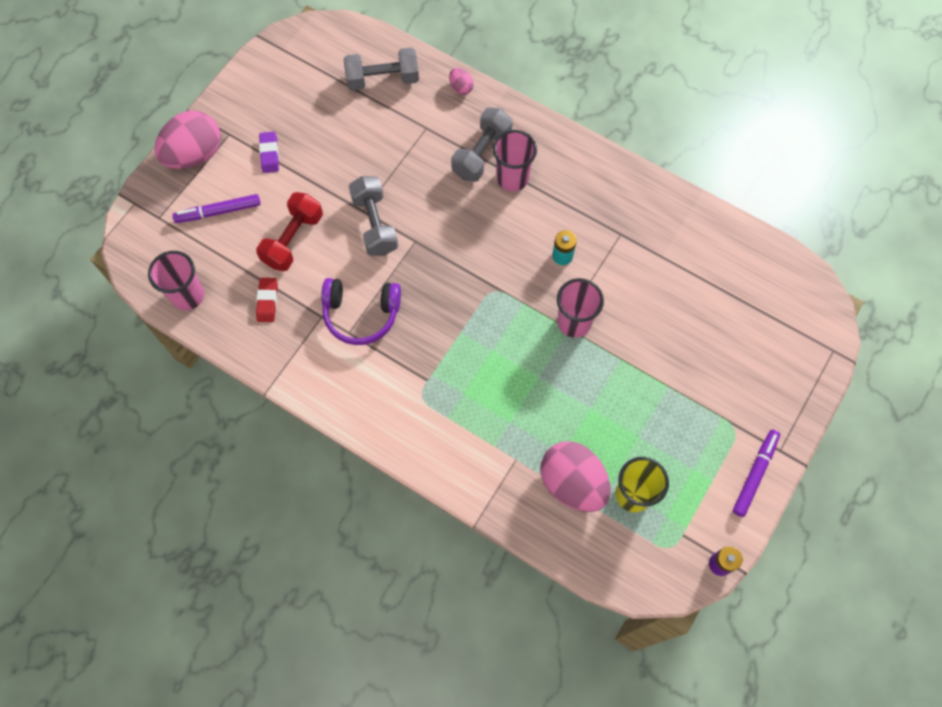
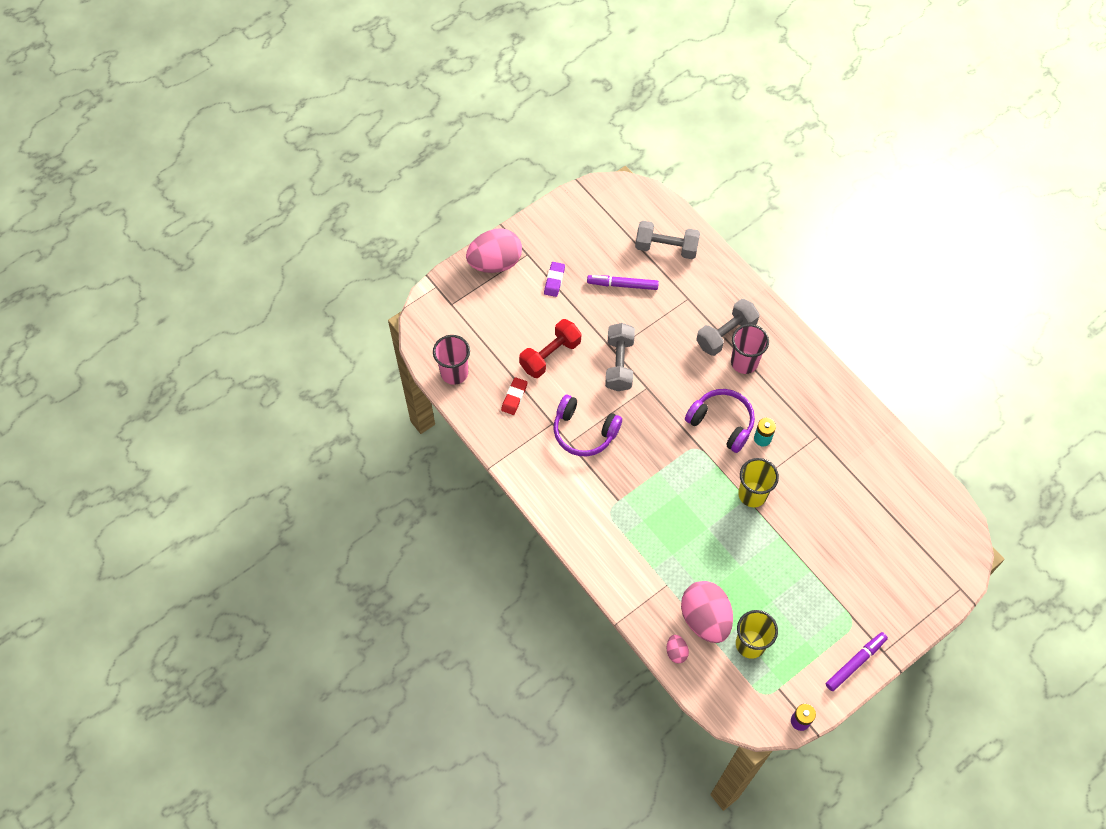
camera: 20 degrees right, 5 degrees down
(218, 212) = (499, 314): purple marker -> purple marker (622, 285)
(461, 88) = (728, 274): pink egg -> pink egg (676, 652)
(512, 253) = (721, 423): none -> purple headphones
(574, 322) = (752, 494): pink cup -> yellow cup

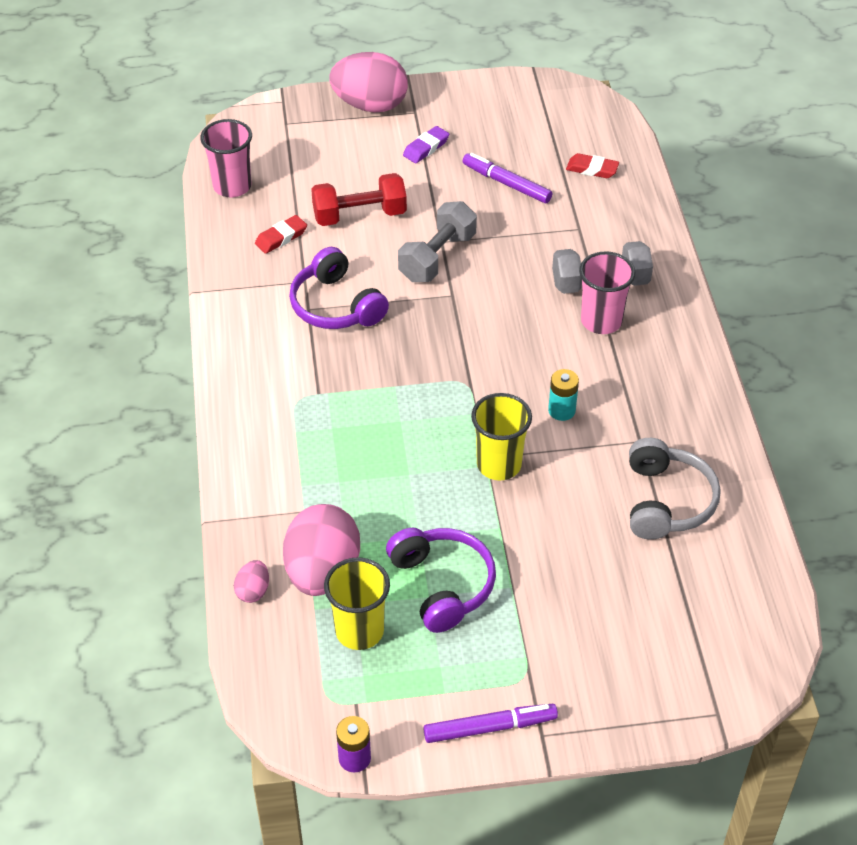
camera: 30 degrees right, 15 degrees down
(666, 247) = (592, 169): grey dumbbell -> red eraser
(721, 423) = (519, 371): purple headphones -> purple headphones (442, 585)
(855, 469) = (666, 501): none -> grey headphones

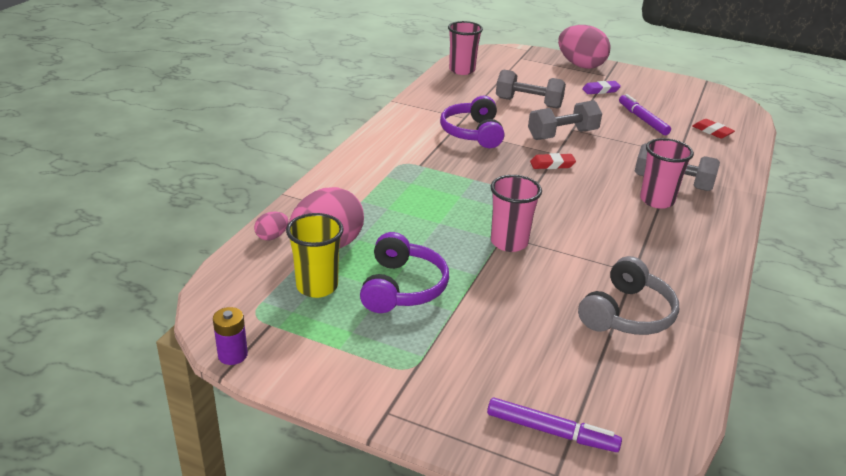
camera: 30 degrees right, 15 degrees down
(281, 237) = (469, 97): red eraser -> red eraser (552, 164)
(359, 215) = (528, 103): red dumbbell -> grey dumbbell
(490, 727) = (350, 386): purple marker -> purple marker (551, 431)
(499, 465) = (509, 242): yellow cup -> pink cup
(561, 410) = (584, 233): turquoise battery -> none

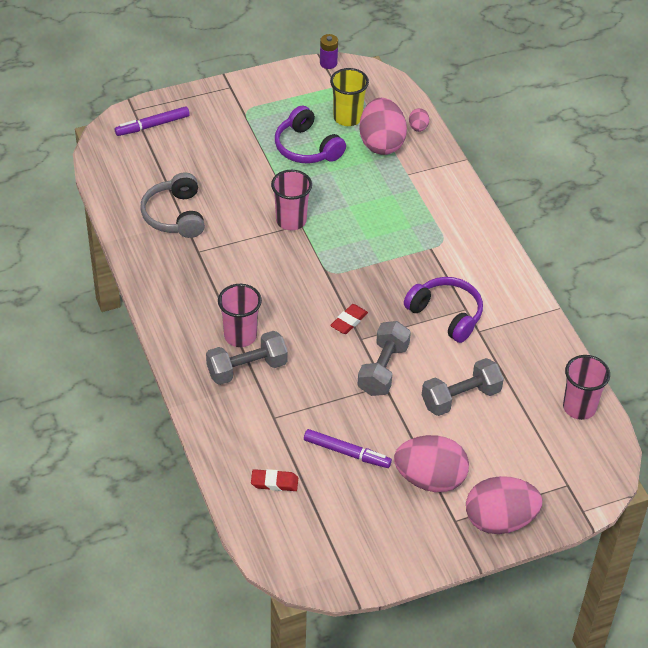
camera: 135 degrees right, 15 degrees up
(600, 90) = (430, 479): purple eraser -> pink egg

